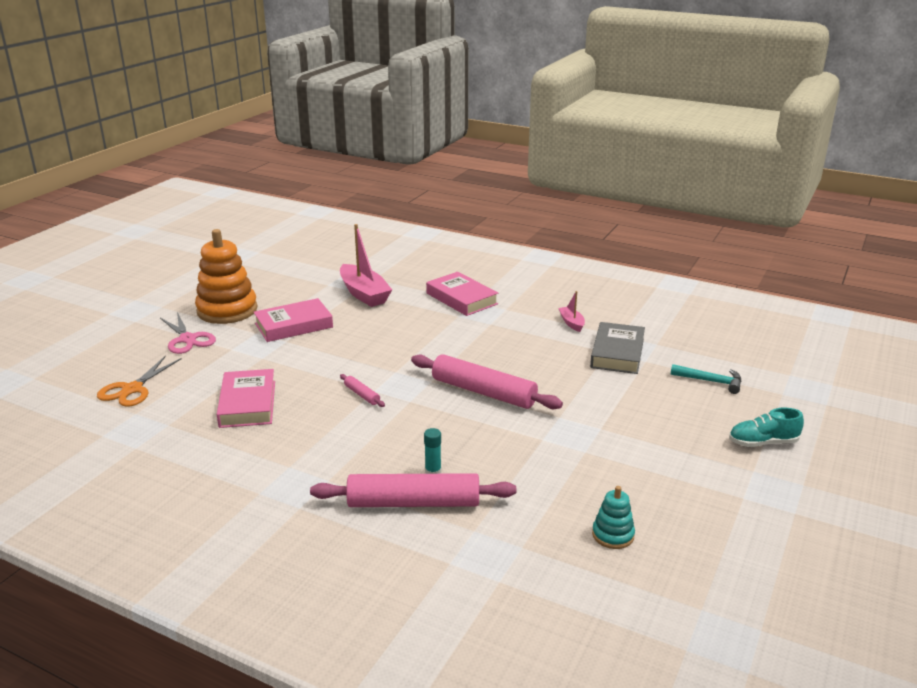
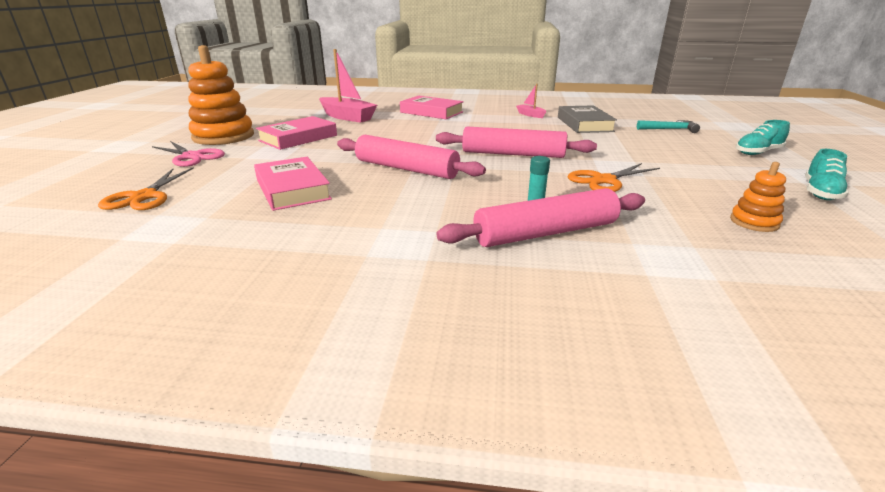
camera: 20 degrees left, 0 degrees up
(362, 395) = (406, 169): pink rolling pin -> pink rolling pin, size x2.29
(535, 451) = (604, 180): none -> orange scissors
(613, 535) = (754, 222): turquoise stacking toy -> orange stacking toy
(740, 515) = (820, 192): none -> turquoise shoe

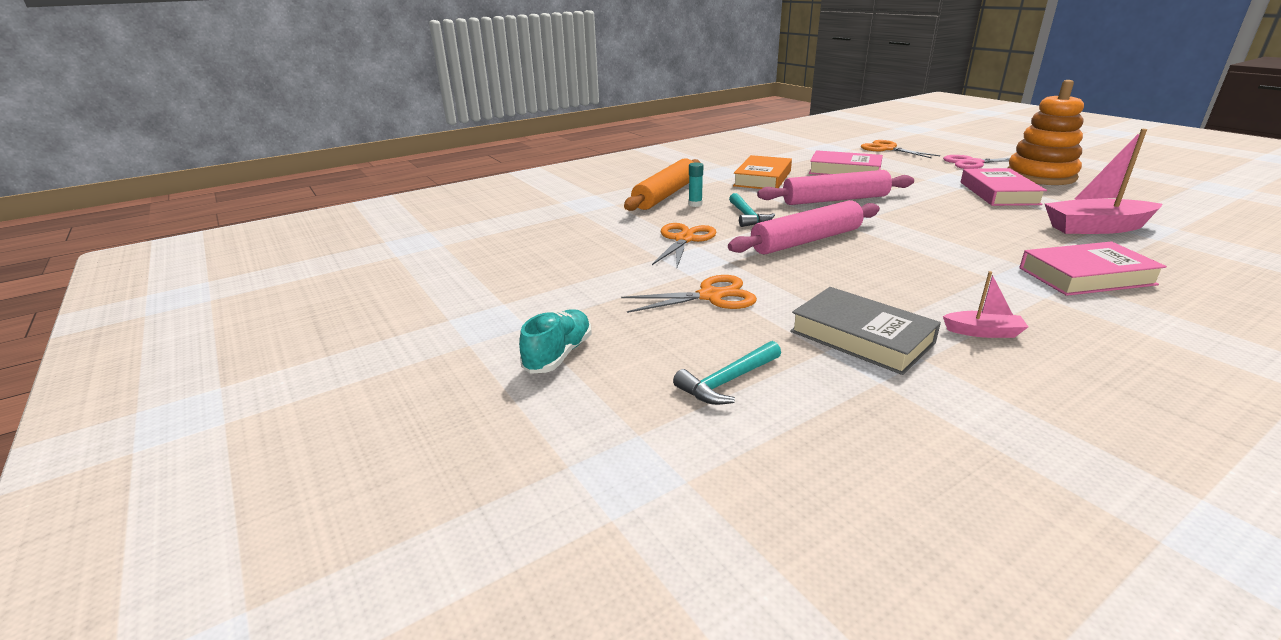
camera: 140 degrees right, 0 degrees up
(389, 212) = (762, 178): none -> orange book
(512, 180) = (747, 216): none -> turquoise hammer
(546, 233) = (665, 195): pink rolling pin -> orange rolling pin
(636, 149) = (710, 296): none -> orange scissors
(754, 222) = (547, 239): orange stacking toy -> none
(820, 192) = (488, 292): turquoise shoe -> none

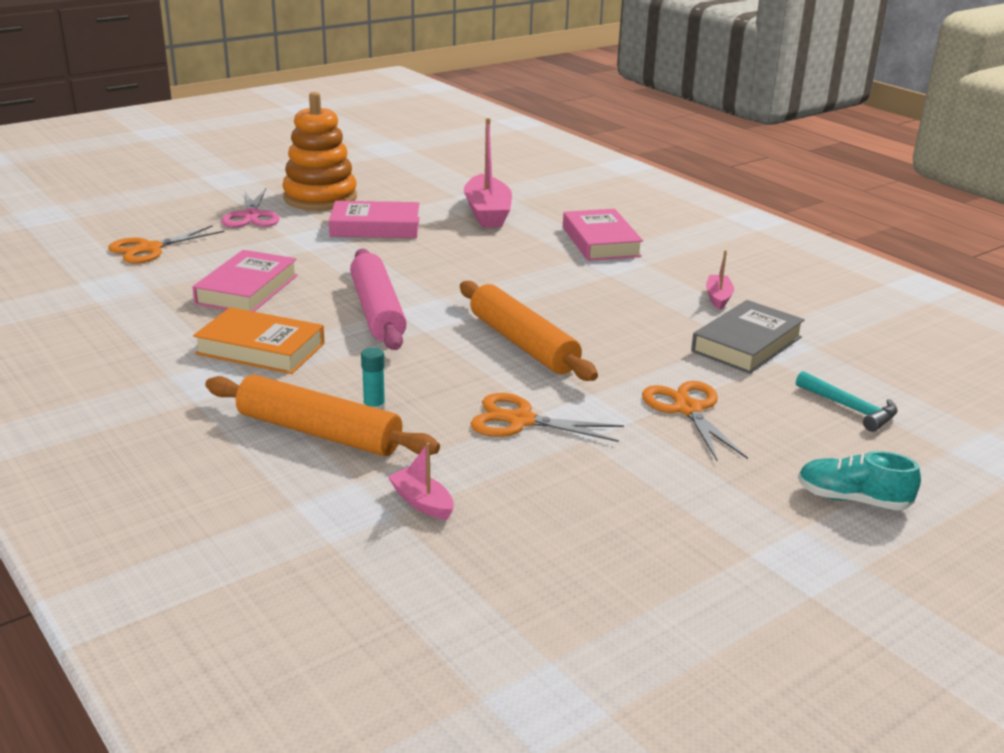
camera: 95 degrees left, 0 degrees up
(591, 217) = (422, 502): none -> pink boat
(747, 216) = (434, 372): turquoise hammer -> none
(806, 241) = (523, 343): pink rolling pin -> orange rolling pin

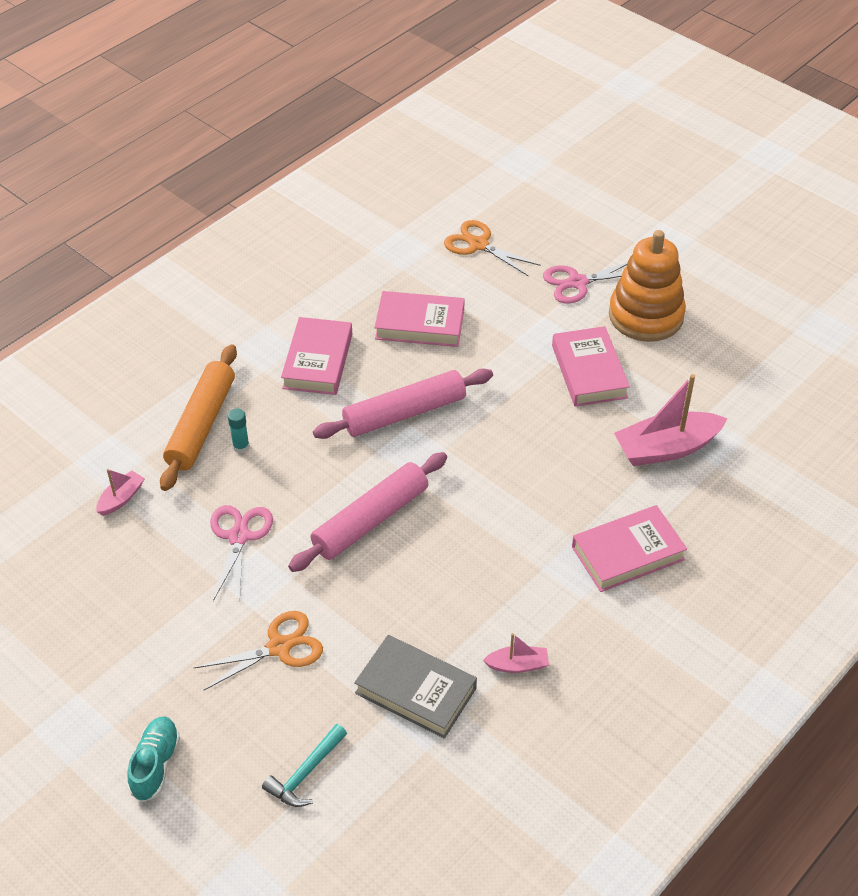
camera: 80 degrees right, 20 degrees up
(260, 349) = (318, 361): orange book -> pink book
(520, 421) = (239, 537): orange scissors -> pink scissors
(523, 343) = (371, 520): orange rolling pin -> pink rolling pin

